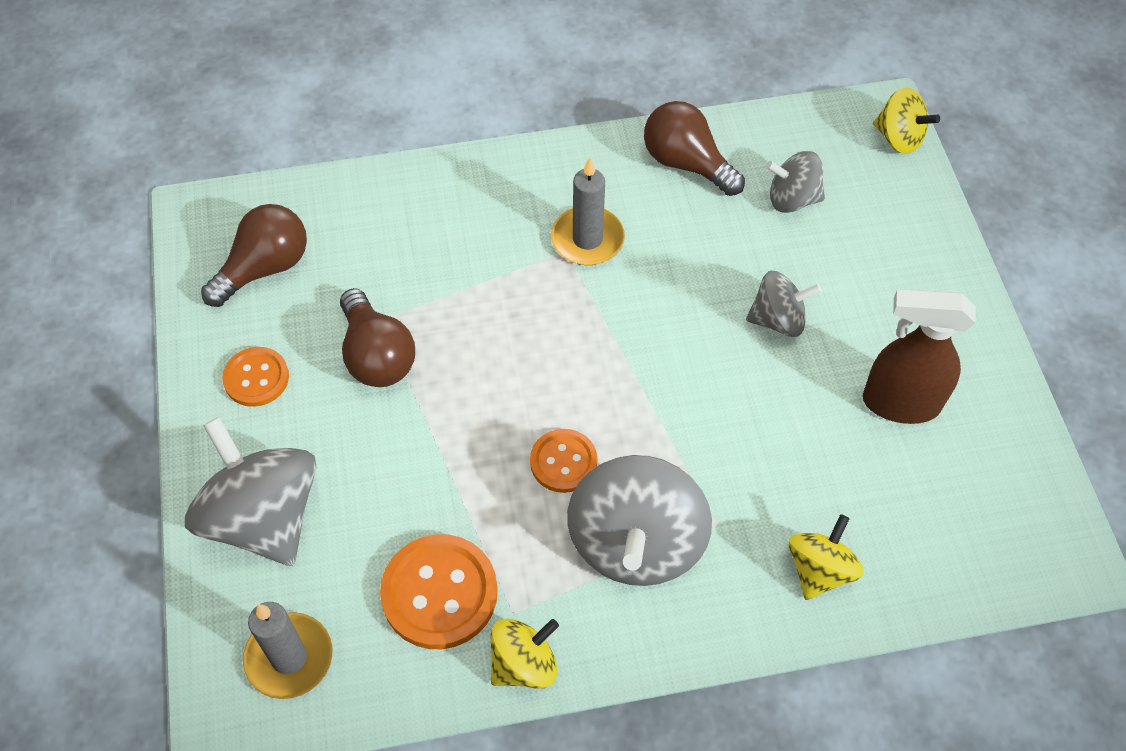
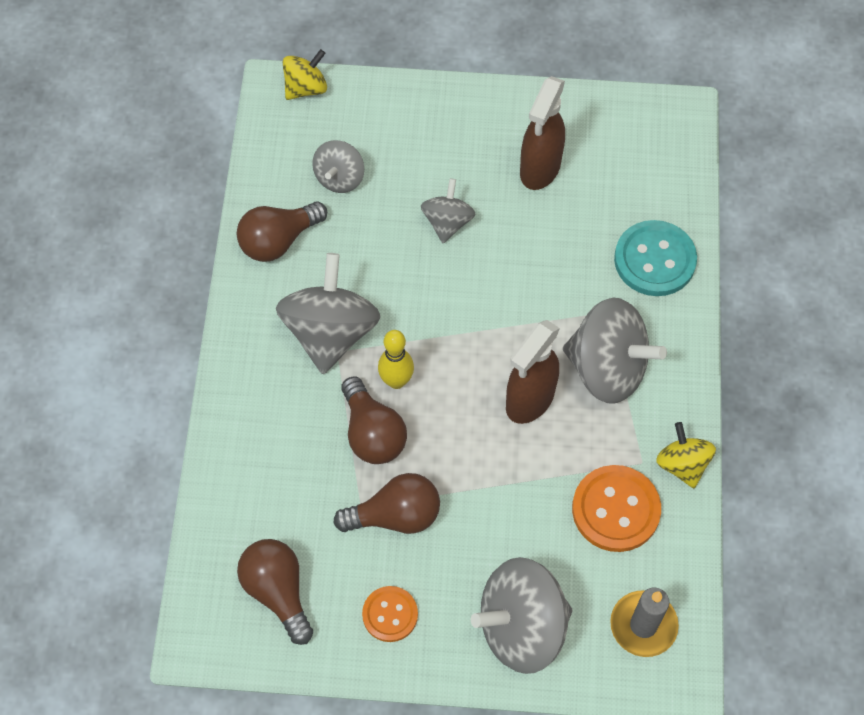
camera: 75 degrees left, 5 degrees up
(473, 309) = (372, 433): none -> brown light bulb
(546, 317) = (396, 381): none -> yellow bowling pin
(563, 462) = (529, 400): orange button -> brown spray bottle
(587, 239) = (330, 332): grey candle -> grey spinning top
(819, 570) = (654, 260): yellow spinning top -> turquoise button

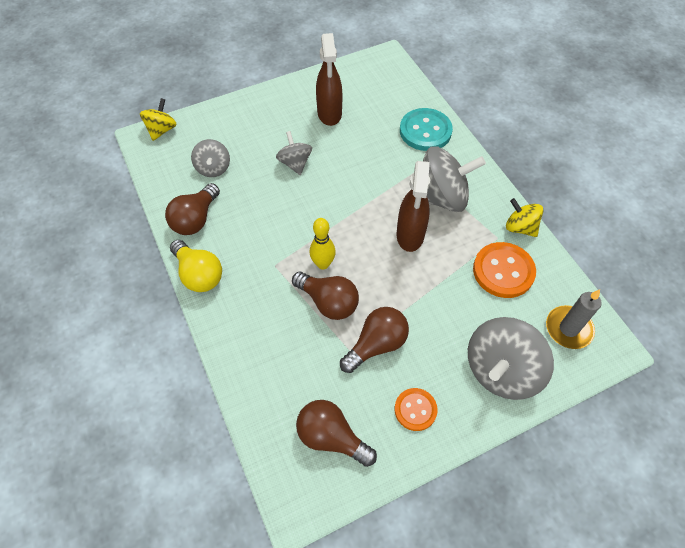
camera: 30 degrees left, 5 degrees down
(242, 317) = (199, 274): none -> yellow light bulb
(330, 332) = (263, 256): grey spinning top -> none

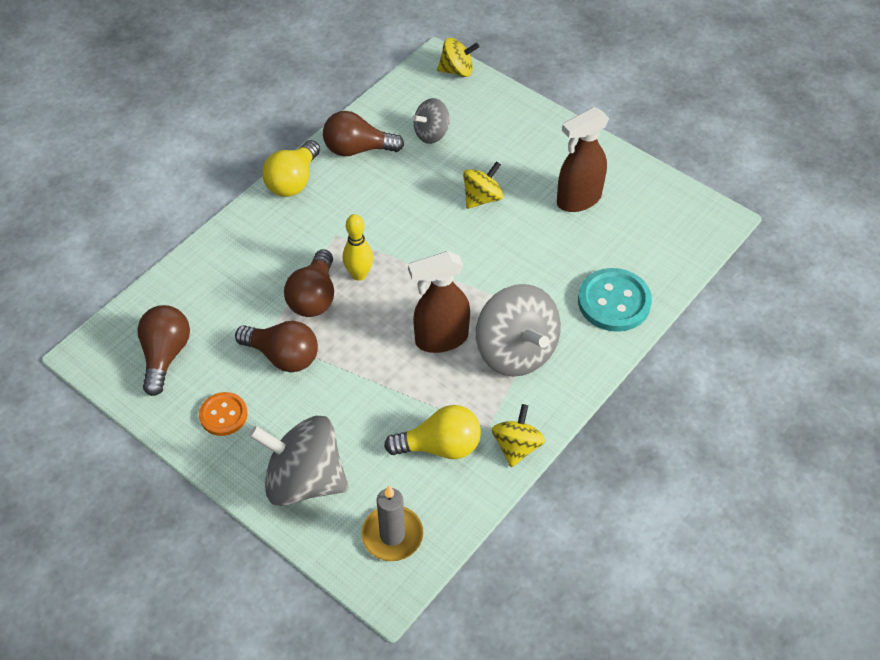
camera: 65 degrees right, 5 degrees down
(295, 163) = (482, 198): grey spinning top -> yellow spinning top
(503, 271) = (440, 446): orange button -> yellow light bulb

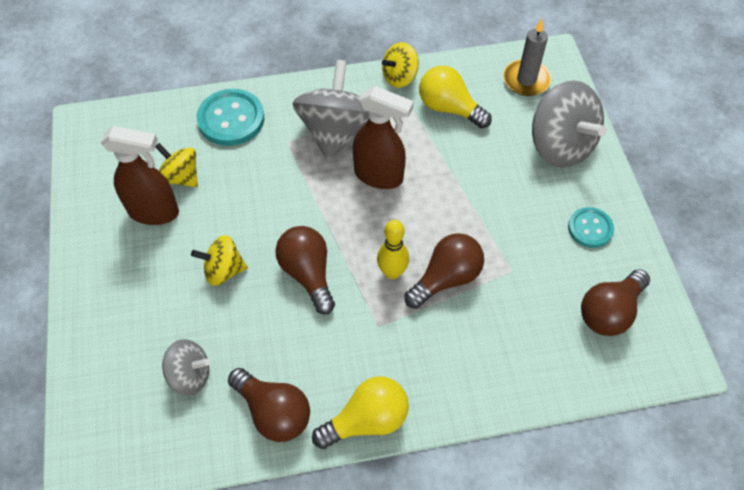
camera: 140 degrees left, 5 degrees up
(223, 415) = (590, 228): orange button -> turquoise button
(283, 356) = (510, 244): brown light bulb -> brown light bulb (308, 274)
(457, 70) = (80, 440): yellow spinning top -> yellow spinning top (181, 177)

